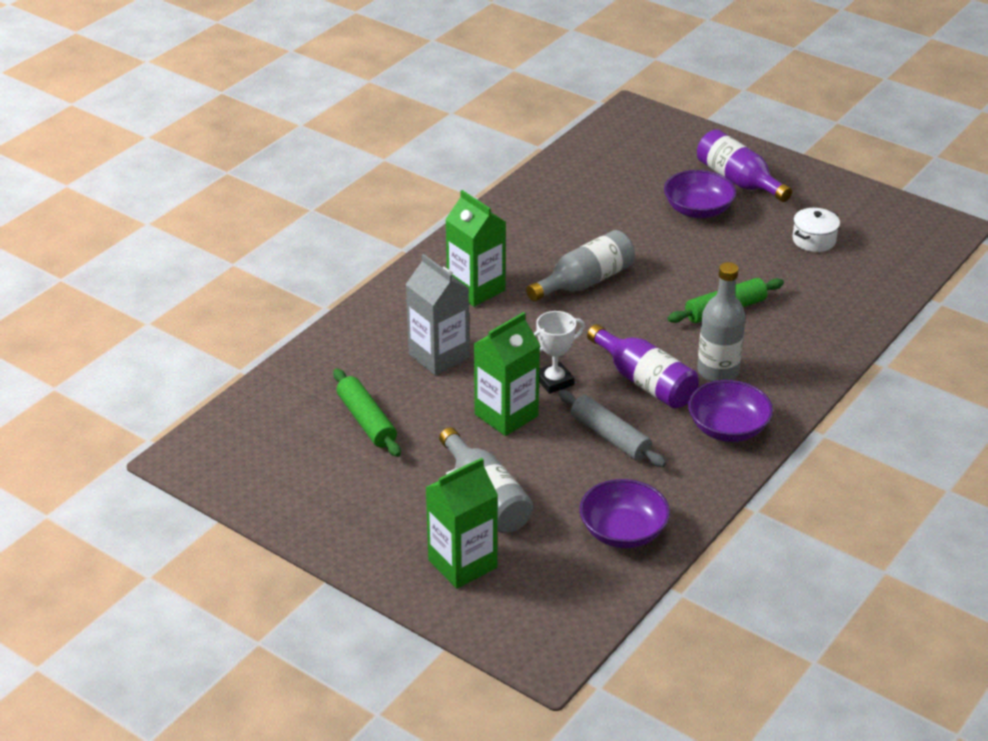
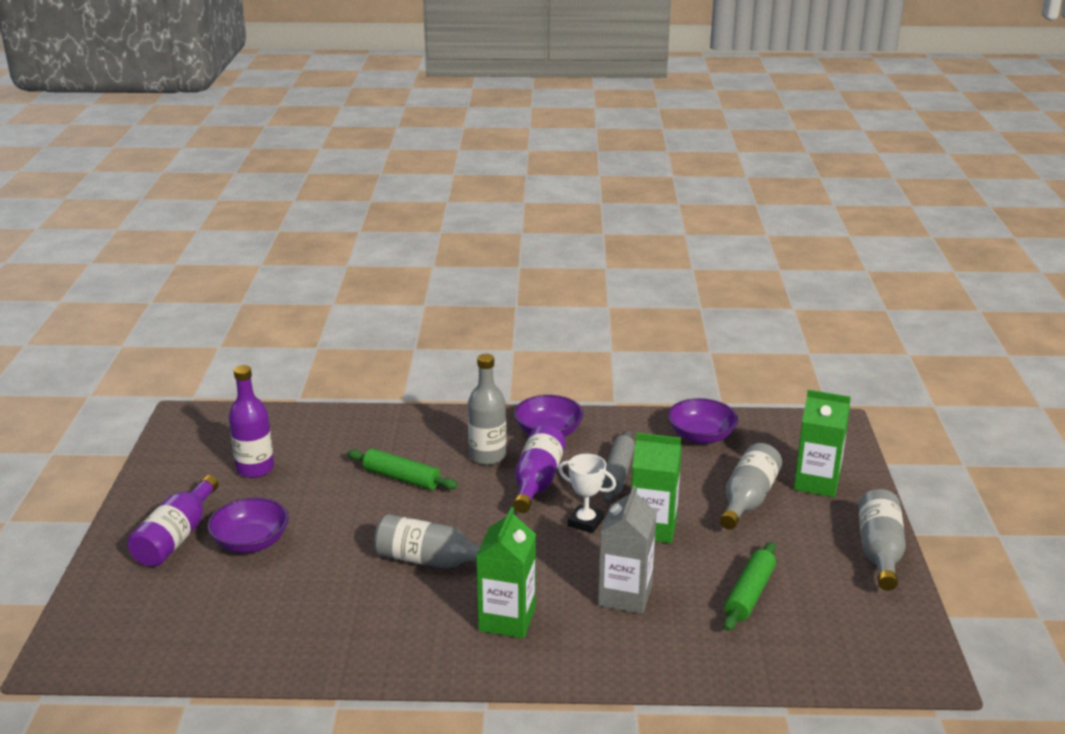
camera: 125 degrees left, 10 degrees down
(327, 533) = (879, 552): none -> grey bottle
(814, 240) = (255, 469): white pot -> purple bottle

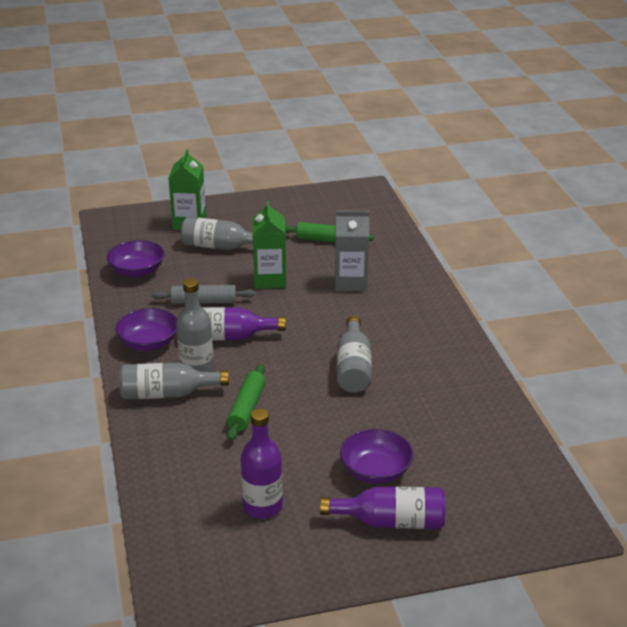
camera: 105 degrees left, 5 degrees up
(507, 619) = (400, 323): green carton -> none
(585, 522) = (274, 307): white trophy -> none
(879, 552) = (262, 201): grey bottle -> grey bottle (167, 394)

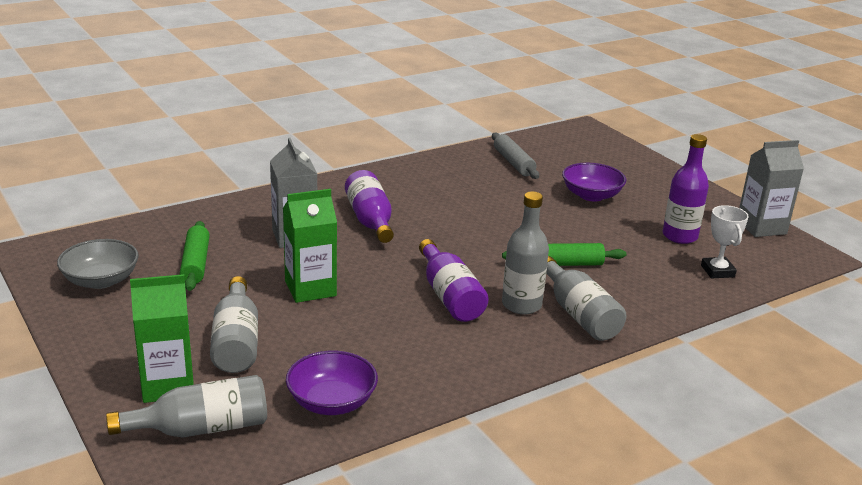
camera: 110 degrees left, 5 degrees down
(149, 343) = (497, 349): purple bowl -> none
(185, 506) = (717, 271): none -> white trophy
(204, 301) = (384, 327): grey rolling pin -> grey rolling pin (513, 163)
(255, 587) = (761, 227): none -> grey carton
(318, 208) = (101, 280): none -> grey bowl
(353, 368) = (457, 218): grey bottle -> grey bottle (201, 428)
(391, 521) = (640, 185): purple bottle -> purple bottle (370, 220)

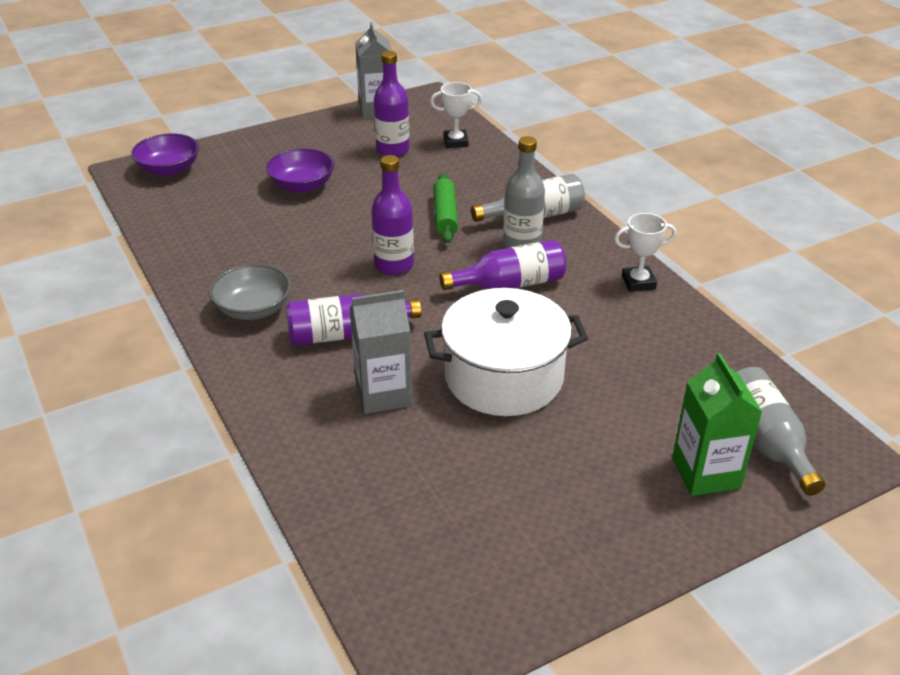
camera: 85 degrees left, 10 degrees up
(101, 280) = (498, 567): grey bowl -> grey bowl (253, 309)
(195, 263) = (451, 478): green rolling pin -> none
(236, 342) = (617, 428): grey bottle -> none
(310, 288) = (504, 377): green carton -> white pot
(332, 402) = (701, 359): purple bowl -> purple bowl (169, 169)
(464, 373) = (638, 282): none -> white trophy
(471, 239) = (394, 265): none -> purple bottle
(513, 163) = (210, 225): grey rolling pin -> none

